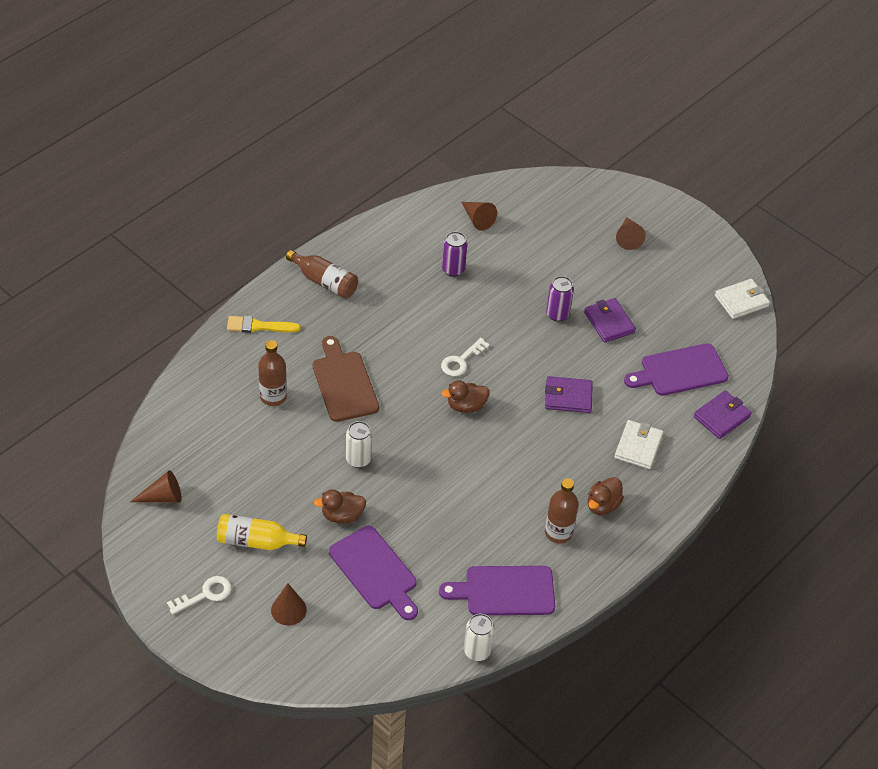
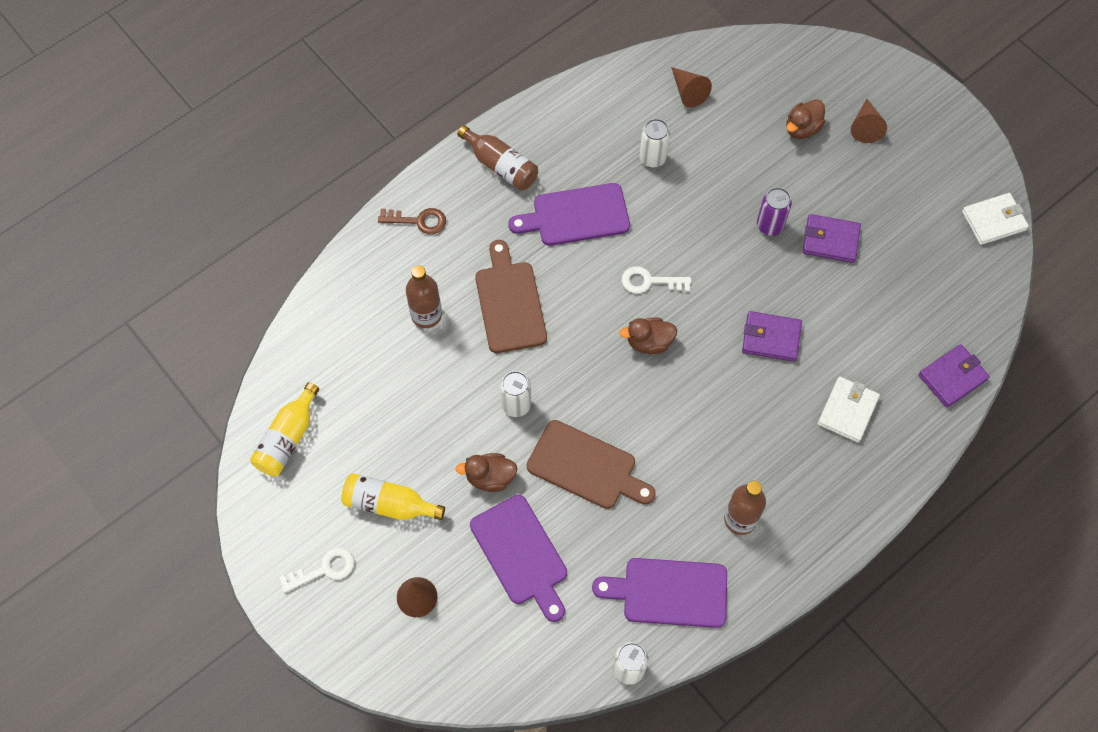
camera: 10 degrees right, 15 degrees up
(162, 497) = (288, 438): brown cone -> yellow bottle
(258, 326) = (418, 221): yellow brush -> brown key
(423, 502) = (586, 467): none -> brown cutting board
(453, 269) = (652, 158): purple can -> white can
(461, 361) = (649, 281): white key -> white key turned 45 degrees clockwise
(602, 505) = (796, 486): brown duck -> brown duck (802, 128)
(609, 322) = (830, 240): purple wallet -> purple wallet turned 60 degrees counterclockwise
(680, 371) = (908, 311): purple cutting board -> purple cutting board (576, 215)

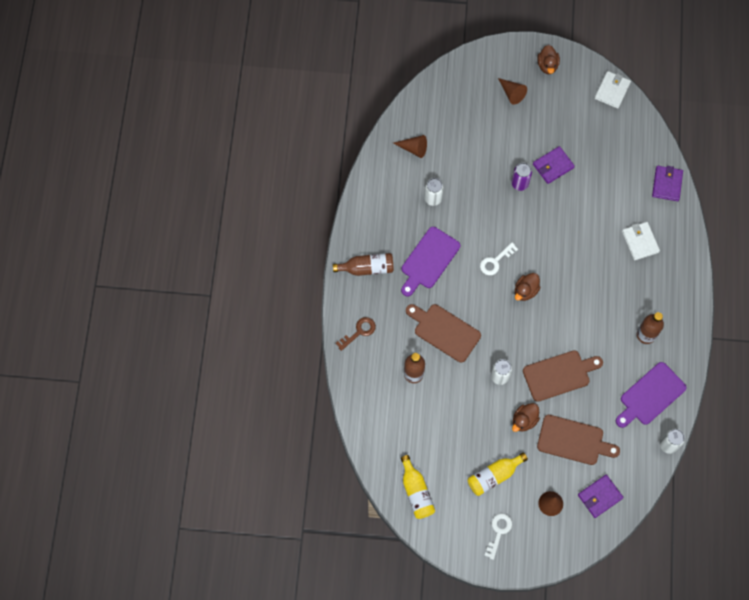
camera: 45 degrees left, 5 degrees up
(521, 554) = (573, 441): purple cutting board -> brown cutting board
(771, 338) = (575, 238): purple wallet -> purple wallet (600, 496)
(802, 128) = (484, 120): brown duck -> brown duck (547, 65)

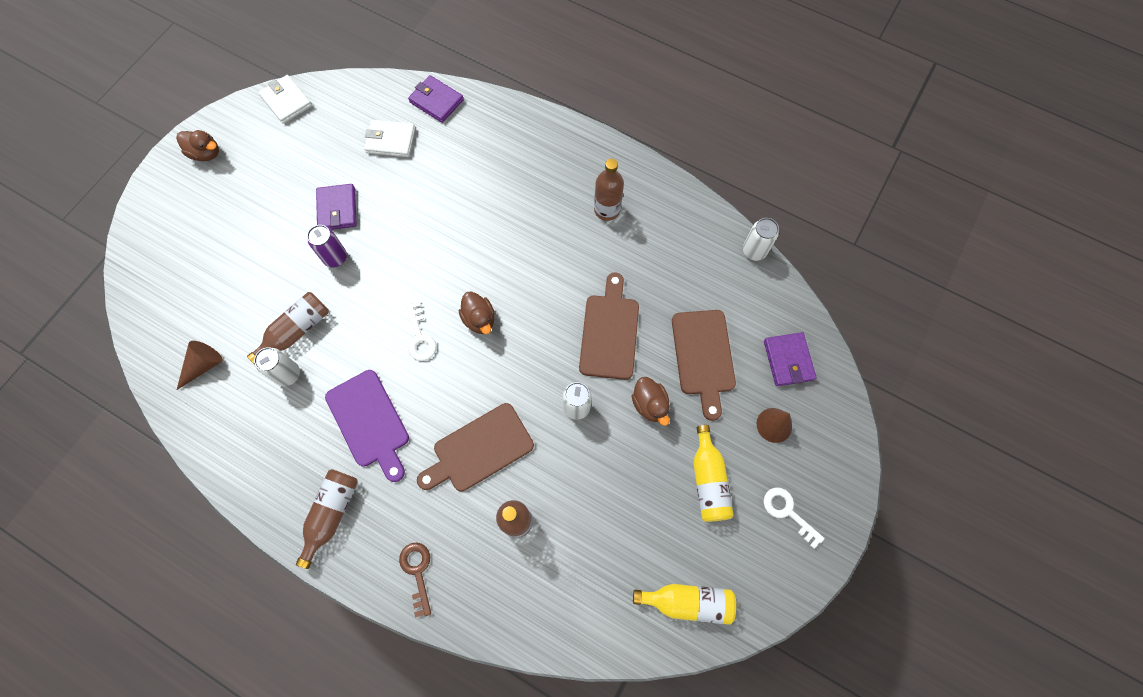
camera: 65 degrees left, 0 degrees up
(461, 187) = (296, 331): none -> brown bottle
(512, 93) = (213, 210): brown cone -> none
(573, 441) = (703, 357): brown cutting board -> brown cutting board turned 135 degrees clockwise
(640, 242) = (489, 161): white wallet -> white wallet (390, 140)
(650, 395) = (684, 241): purple cutting board -> none

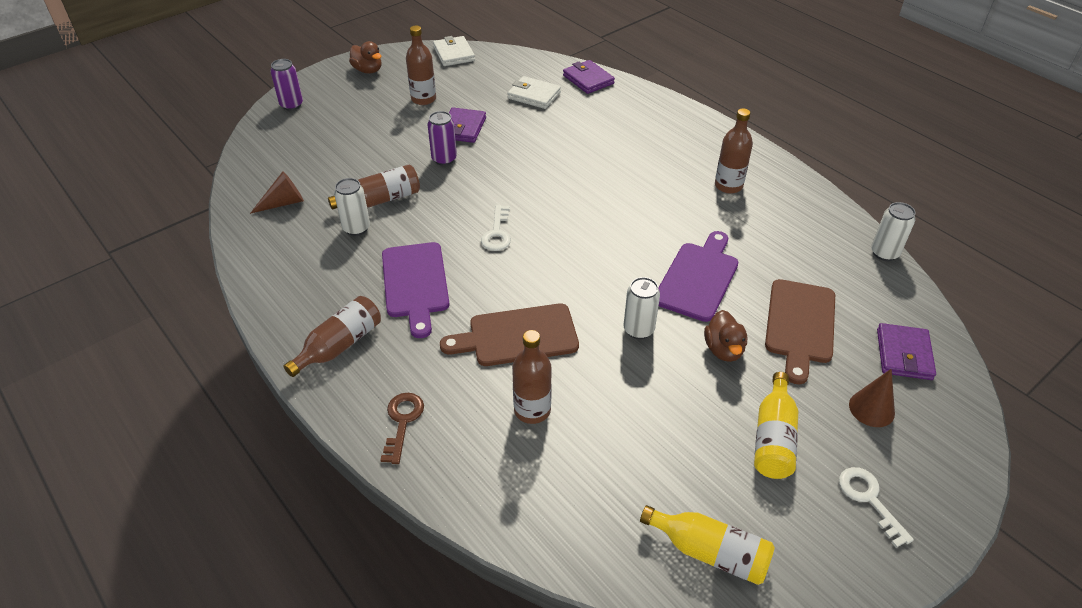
camera: 20 degrees right, 25 degrees down
(148, 229) = (291, 105): none -> purple can
(282, 179) = (423, 99): none -> brown bottle
(479, 319) = (563, 234): brown duck -> none
(609, 332) = (698, 278): brown cutting board -> purple cutting board

